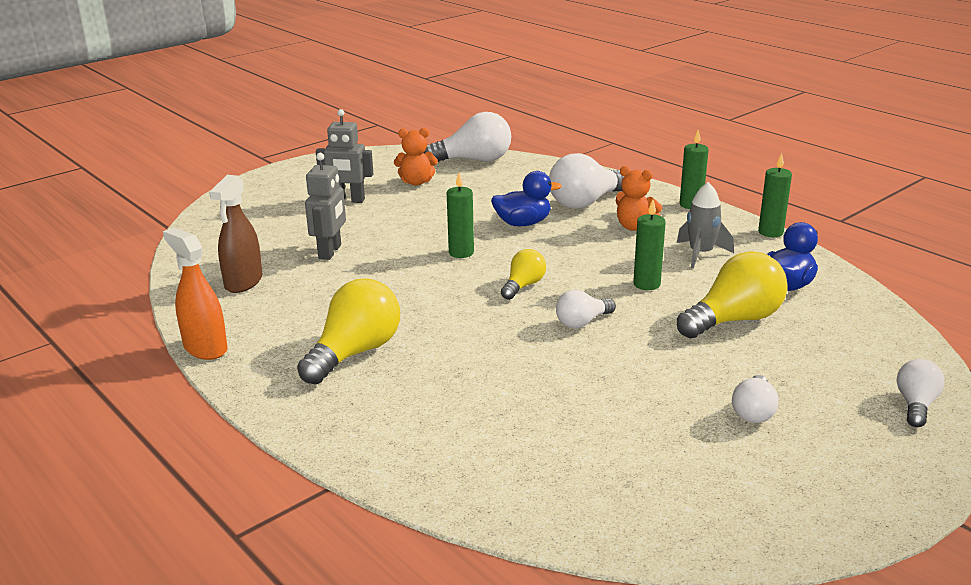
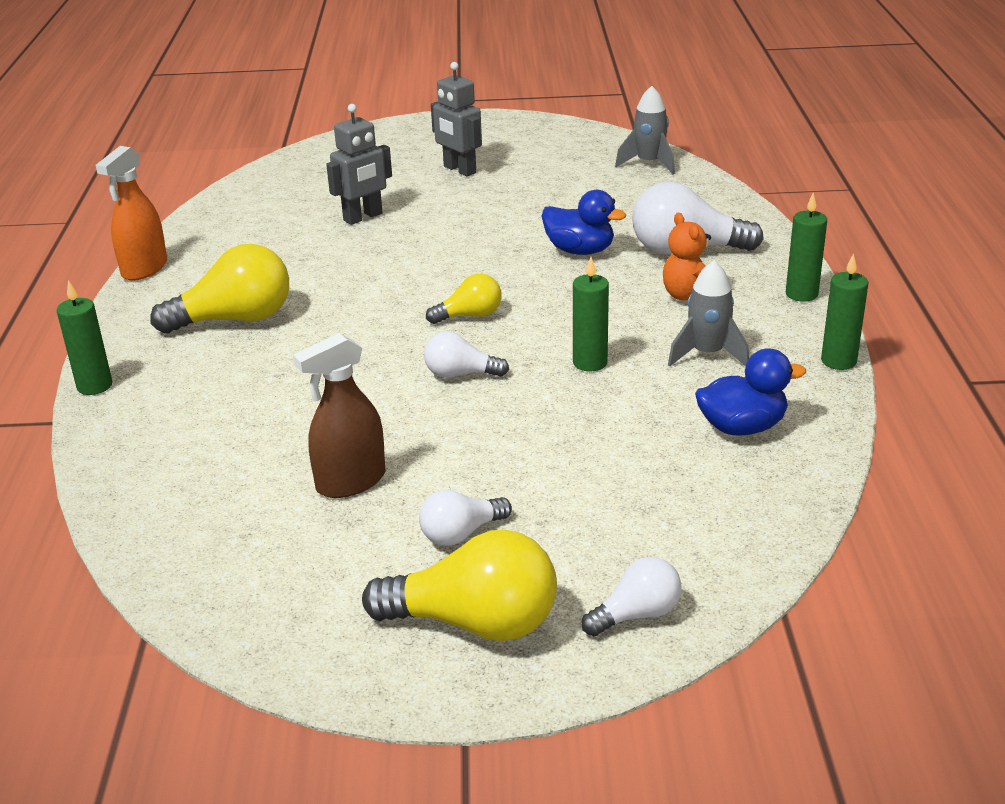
camera: 40 degrees right, 5 degrees up
(205, 348) = (144, 269): orange spray bottle -> orange spray bottle turned 150 degrees counterclockwise
(243, 282) = (255, 221): brown spray bottle -> brown spray bottle (350, 482)
(416, 182) = (552, 170): orange teddy bear -> none
(461, 253) = (470, 260): green candle -> green candle (94, 386)
(474, 160) = (649, 163): white light bulb -> grey rocket
(734, 320) = (610, 438): yellow light bulb -> yellow light bulb (474, 622)

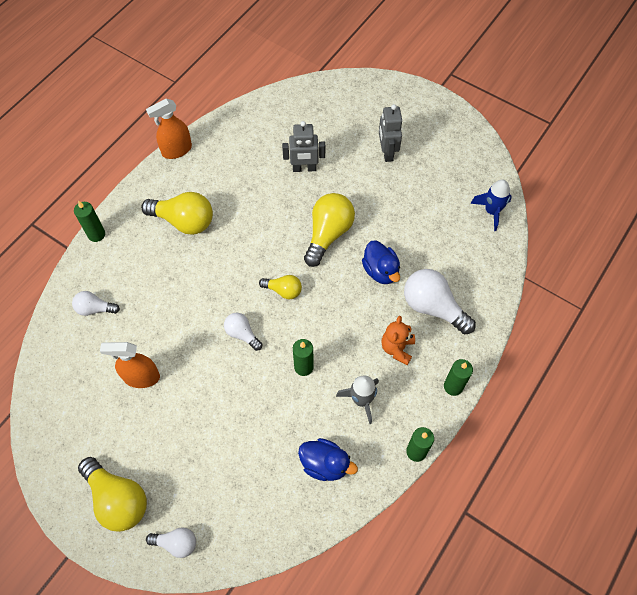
camera: 35 degrees right, 30 degrees up
(350, 482) = (141, 377): brown spray bottle -> orange spray bottle
(461, 533) = (155, 443): white light bulb -> white light bulb (95, 309)
(468, 251) = (328, 234): none -> yellow light bulb
(649, 163) = (491, 211): grey rocket -> blue rocket

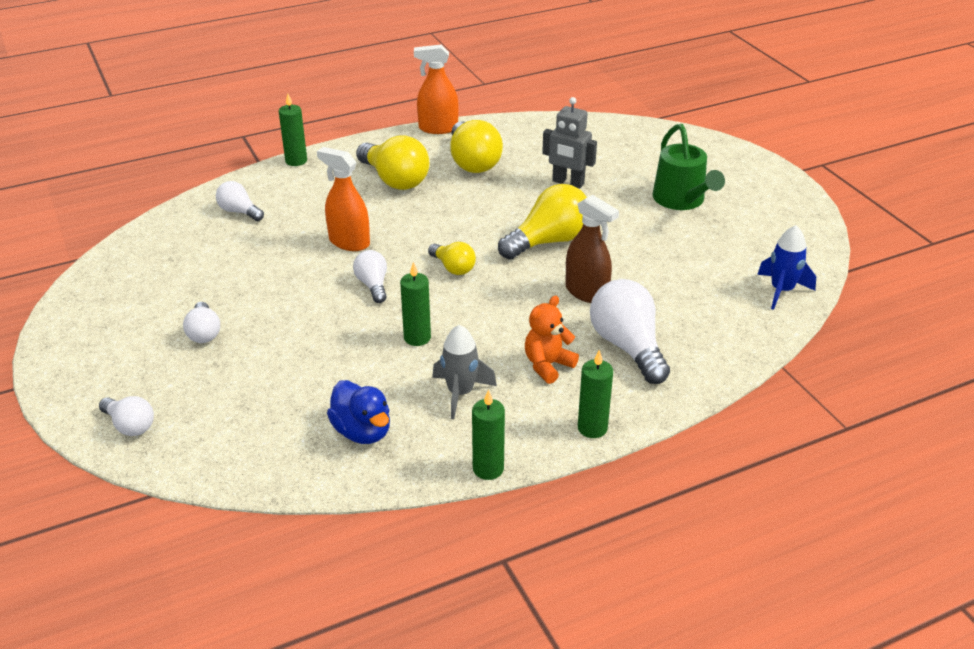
camera: 30 degrees right, 25 degrees down
(118, 499) = (109, 362): yellow light bulb -> yellow light bulb (473, 162)
(141, 377) = (232, 278): orange spray bottle -> orange spray bottle (349, 242)
(161, 437) = (204, 333): none -> white light bulb
(380, 271) = (586, 292): blue duck -> brown spray bottle
(387, 152) = (681, 200): grey robot -> green watering can

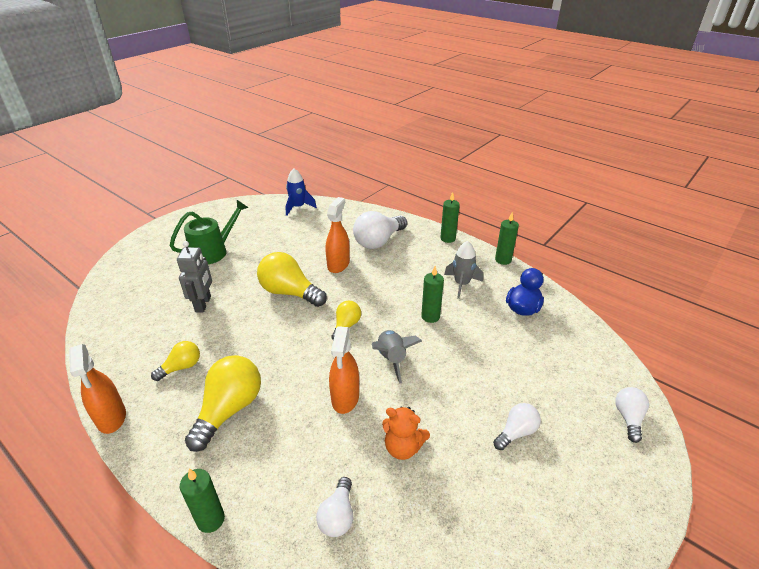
camera: 115 degrees left, 0 degrees up
(373, 285) = (392, 359): white light bulb -> grey rocket
(473, 162) = (181, 367): yellow light bulb -> yellow light bulb, size x0.56
(548, 365) = (414, 262): orange teddy bear -> orange teddy bear (403, 447)
(586, 292) = (338, 264): brown spray bottle -> orange spray bottle

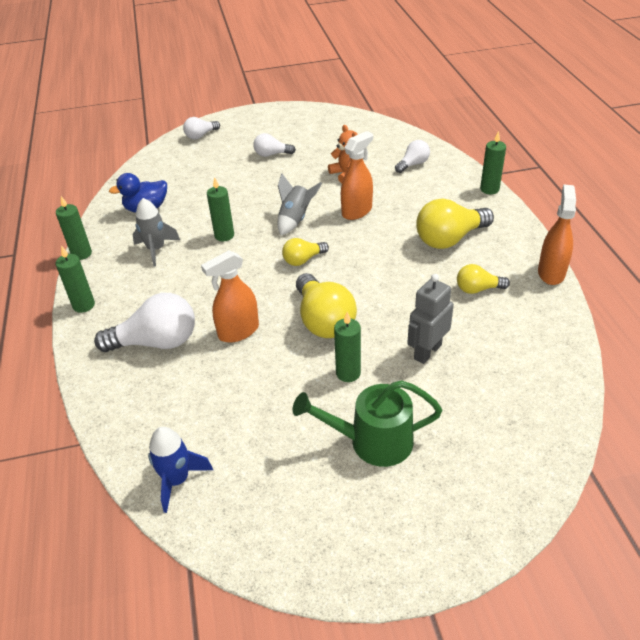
camera: 140 degrees left, 5 degrees up
(249, 273) = (348, 373): none -> green candle

